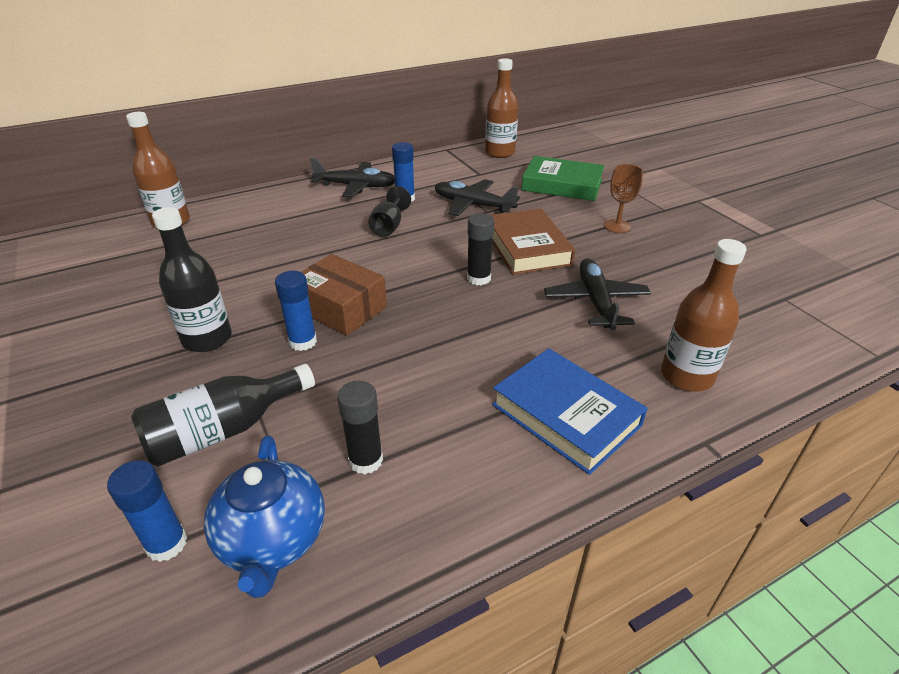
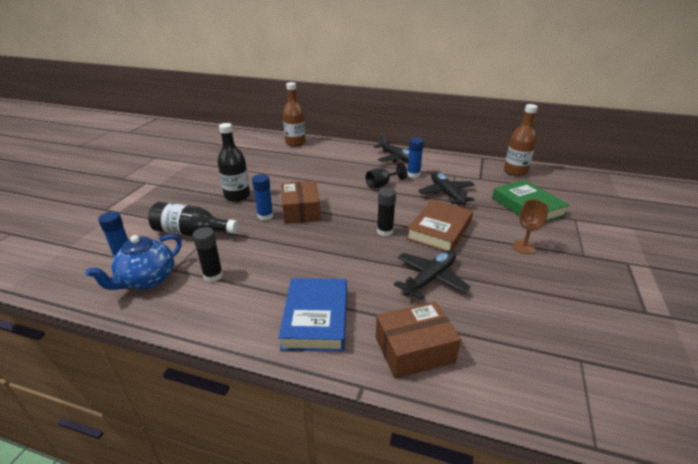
camera: 45 degrees right, 5 degrees down
(686, 376) = (414, 349): brown bottle -> brown box

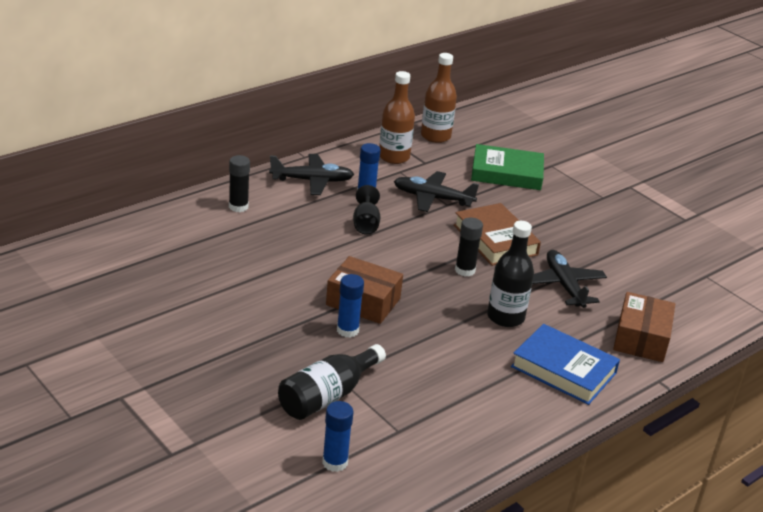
camera: 60 degrees left, 0 degrees up
(147, 280) = (402, 455): blue teapot -> none
(213, 275) = (438, 407): black glue stick -> black glue stick (238, 207)
(237, 196) = (268, 332): black bottle -> black bottle (505, 317)
(295, 143) = (155, 226): brown bottle -> brown bottle (394, 157)
(524, 247) = (566, 216): brown goblet -> none

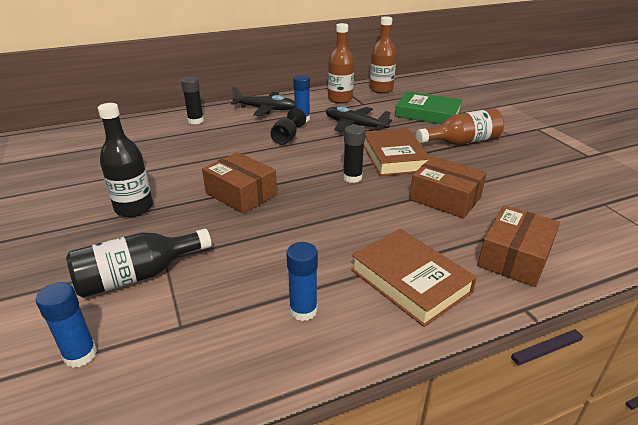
camera: 20 degrees right, 0 degrees up
(347, 330) = (208, 216): blue glue stick -> blue glue stick (303, 310)
(505, 317) = (370, 220): black bottle -> black bottle (134, 208)
(557, 212) = (462, 142): none -> brown bottle
(563, 370) = (410, 281): blue book -> brown book
(564, 285) = (445, 198): black plane -> brown box

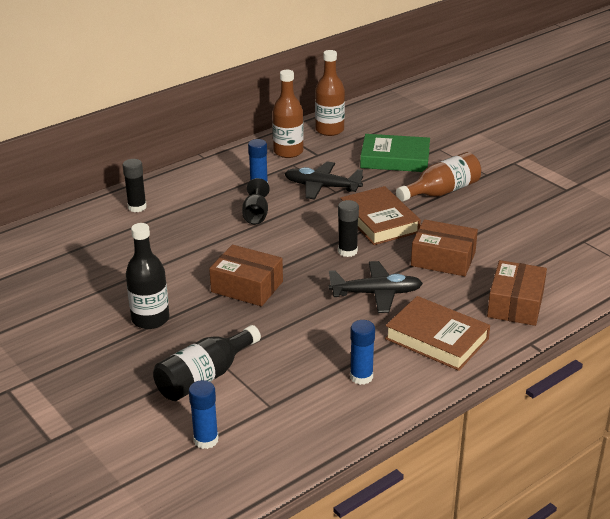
camera: 15 degrees left, 0 degrees up
(266, 109) = (209, 179): black plane -> black plane (376, 293)

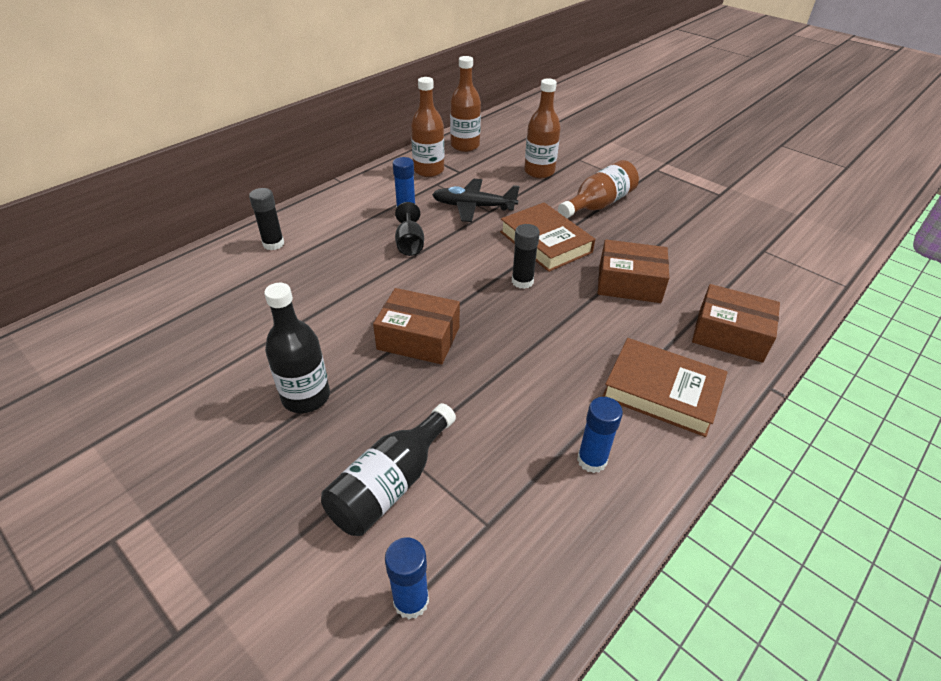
camera: 10 degrees left, 10 degrees up
(376, 293) = (571, 334): black plane -> none
(395, 158) = (539, 171): green book -> brown bottle
(515, 304) = (730, 335): brown box -> brown box turned 75 degrees counterclockwise

